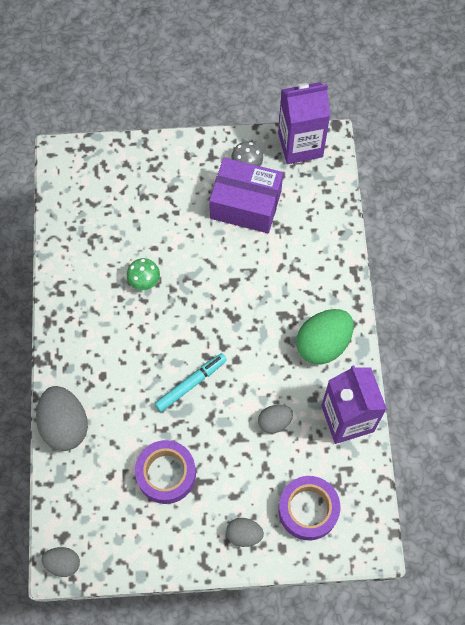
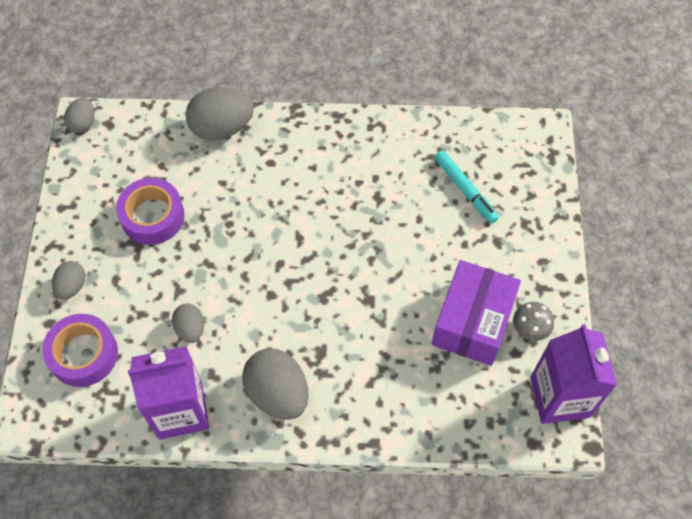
camera: 95 degrees right, 5 degrees down
(144, 280) = (378, 207): green mushroom -> none
(191, 384) = (249, 246): turquoise marker -> turquoise marker (465, 190)
(323, 344) = (278, 393): green egg -> grey egg

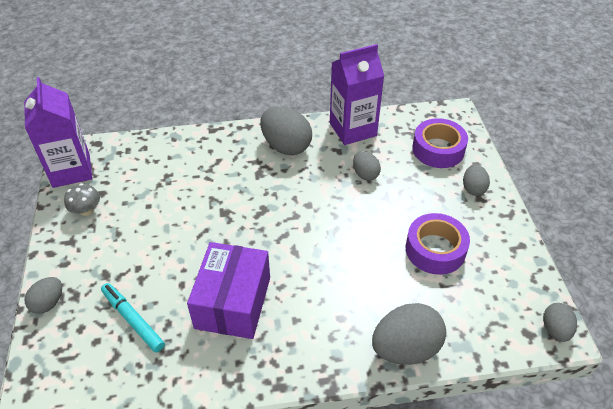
camera: 170 degrees right, 15 degrees down
(472, 322) = (135, 208): purple box -> purple box (233, 302)
(549, 219) = (48, 303): none -> grey egg

